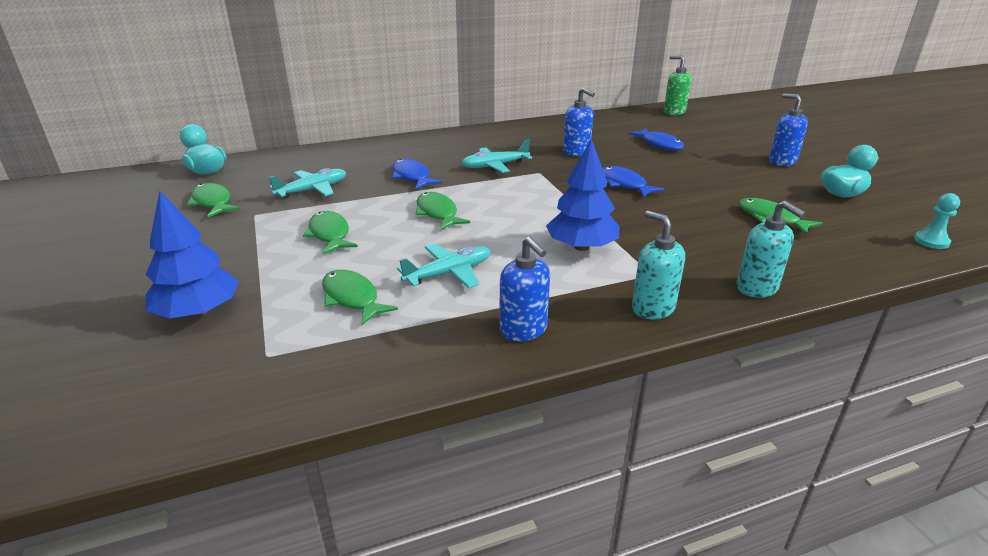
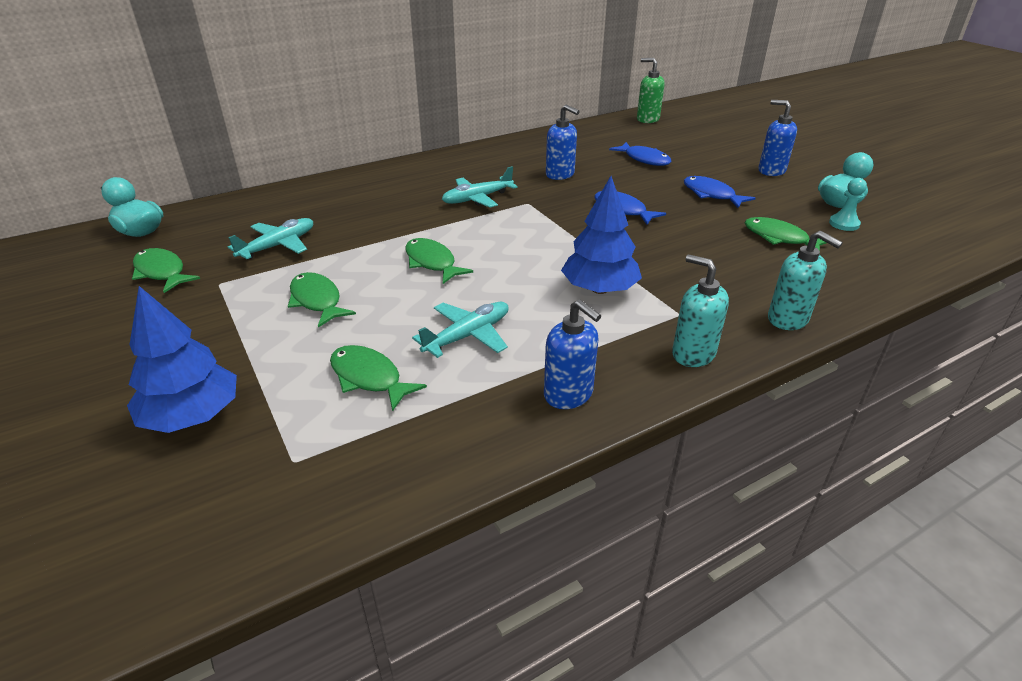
camera: 10 degrees left, 5 degrees up
(412, 176) = (388, 219): blue fish -> blue fish (711, 194)
(931, 241) = (934, 250): turquoise pawn -> turquoise pawn (844, 224)

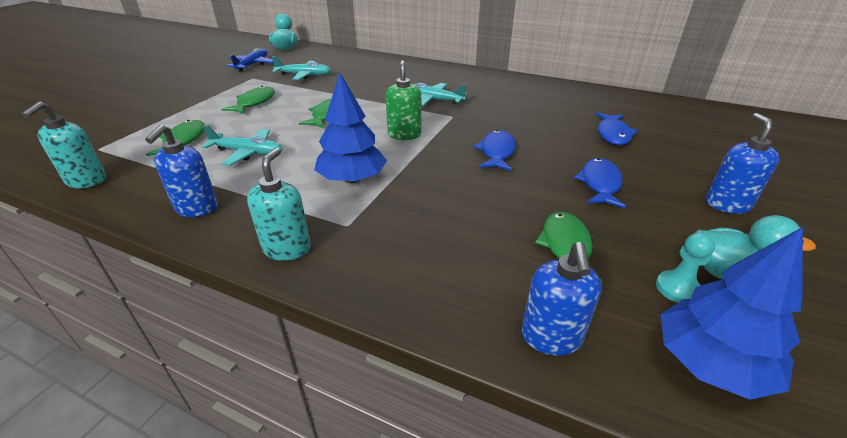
camera: 55 degrees right, 0 degrees up
(161, 272) = (252, 65): green fish -> blue plane
(192, 416) = (129, 114): blue tree -> blue tree (710, 363)
(560, 174) = (518, 112): blue soap dispenser -> blue soap dispenser (551, 337)
(647, 119) = (703, 112): green soap dispenser -> green soap dispenser (404, 135)
(788, 319) = (394, 291): turquoise soap dispenser -> turquoise soap dispenser (86, 181)

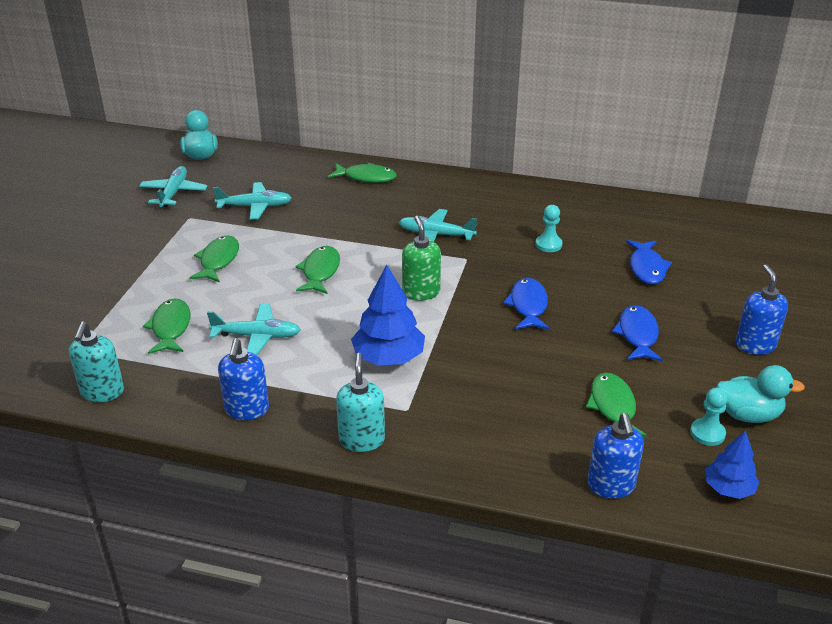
camera: 10 degrees left, 0 degrees up
(252, 65) = (174, 193): blue plane -> turquoise plane
(395, 65) = (366, 177): none -> green fish
(526, 112) = (548, 244): none -> turquoise pawn
(710, 363) = (728, 488): blue tree -> blue tree, size x0.61

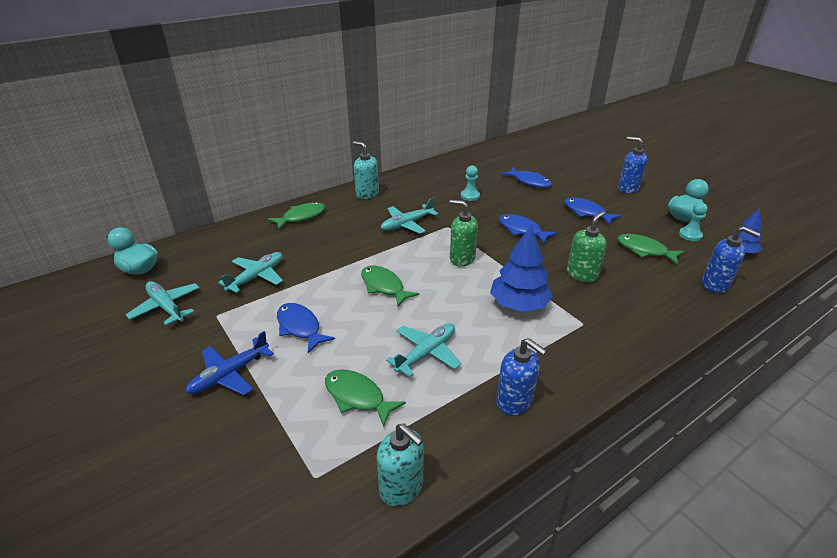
camera: 50 degrees left, 0 degrees up
(135, 260) = (230, 374): none -> blue plane
(218, 260) = (300, 327): green fish -> blue fish
(362, 440) = (600, 359): turquoise soap dispenser -> turquoise soap dispenser (367, 194)
(496, 378) = (582, 274): none -> green soap dispenser

